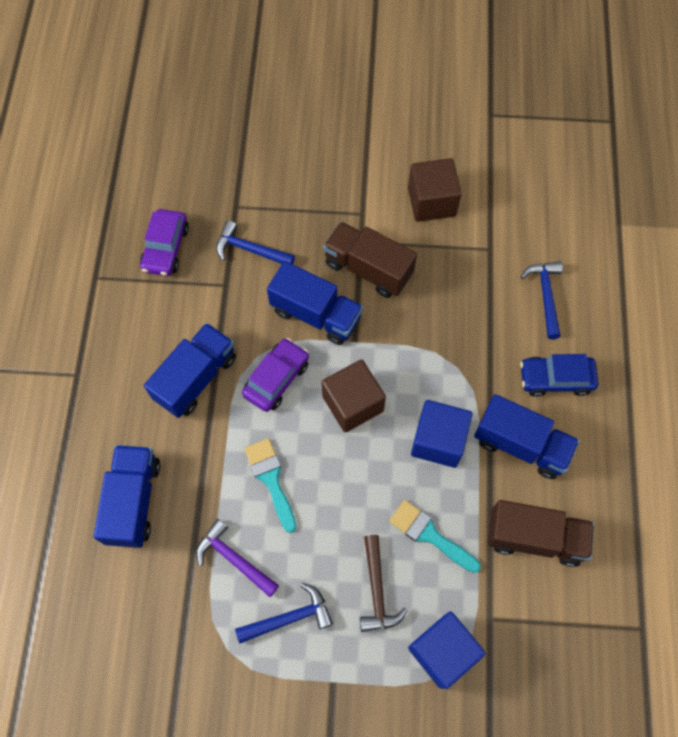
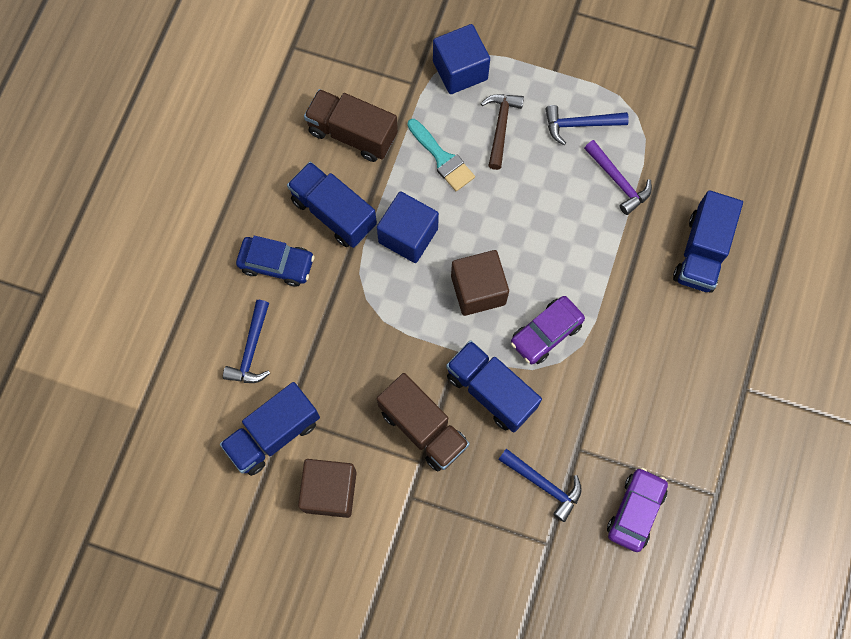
camera: 165 degrees left, 5 degrees up
(196, 378) = (625, 354): blue truck -> blue truck (273, 434)
(271, 479) = (571, 240): turquoise brush -> none

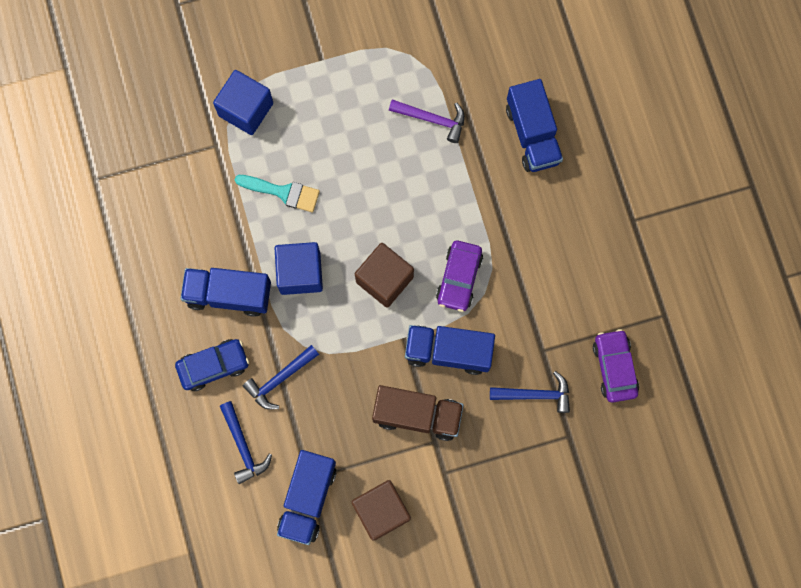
camera: 35 degrees left, 5 degrees up
(352, 134) = (197, 220): brown truck -> none
(500, 127) = (311, 135): brown hammer -> none
(579, 125) = (371, 92): blue hammer -> blue hammer (279, 379)

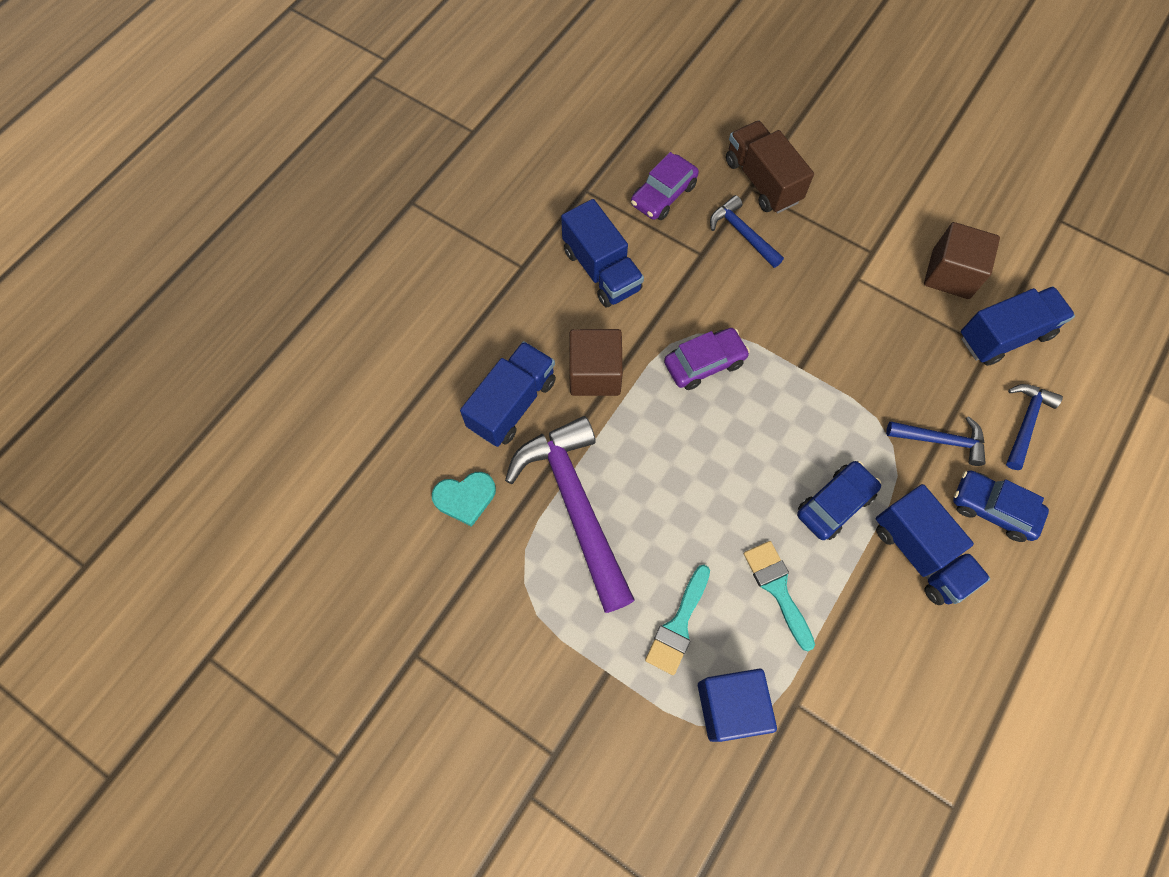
camera: 130 degrees left, 10 degrees down
(300, 273) = (835, 504): blue cube -> blue car
(312, 119) = (678, 625): none -> turquoise brush
(384, 279) = (766, 424): brown cube -> brown cube (595, 374)
(417, 415) = (850, 306): brown truck -> brown truck (762, 181)
(432, 119) = (575, 505): purple hammer -> purple hammer, size x1.96
(448, 351) = (775, 323): blue truck -> blue truck (601, 270)
(492, 60) = (465, 498): none -> turquoise heart

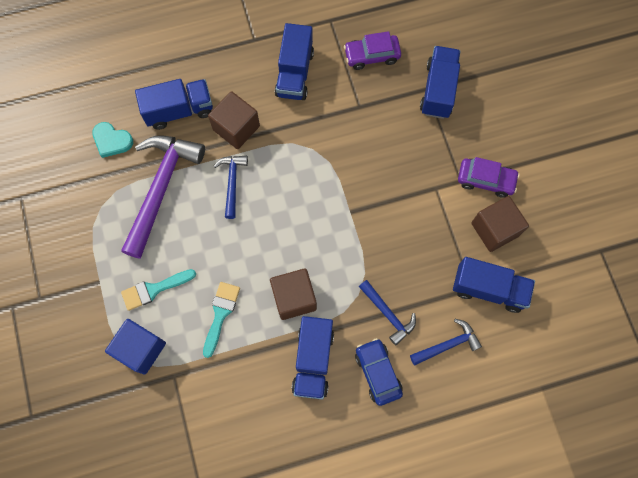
camera: 40 degrees right, 5 degrees up
(704, 363) = (300, 168): purple car -> purple car (485, 180)
(742, 233) = (395, 112): blue hammer -> blue hammer (232, 182)
(762, 181) = (438, 90): brown truck -> blue truck
(835, 504) = (294, 298): blue car -> brown cube

